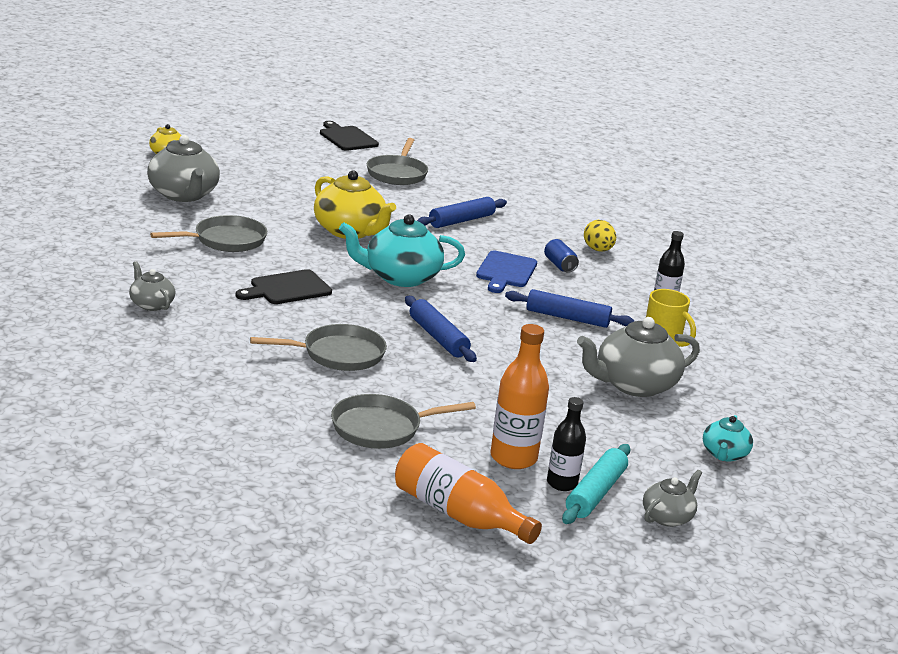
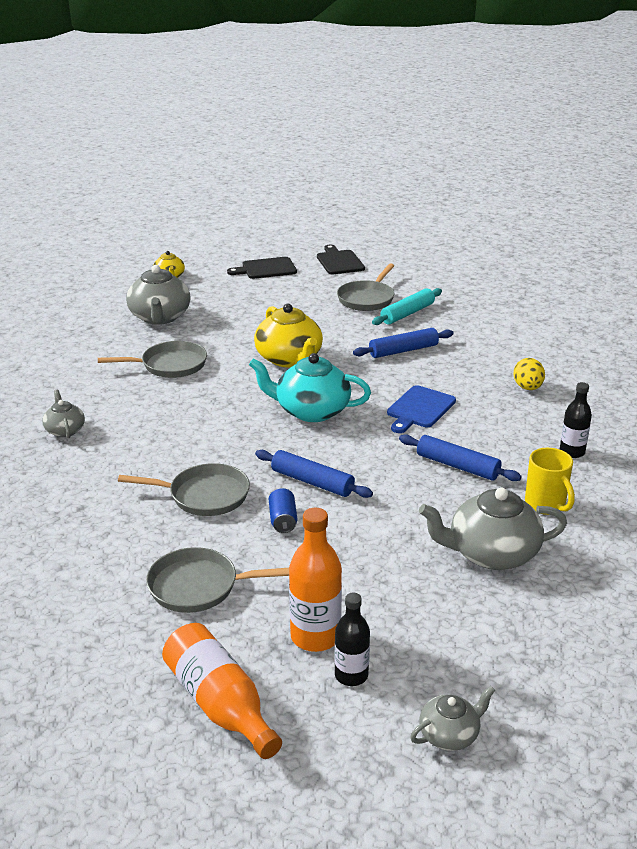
camera: 20 degrees right, 5 degrees up
(287, 288) = (197, 419): black cutting board -> black cutting board (266, 269)
(438, 337) = (312, 482): blue rolling pin -> blue rolling pin turned 45 degrees counterclockwise
(559, 265) = (478, 404): blue can -> blue can (283, 520)
(595, 493) = (382, 692): turquoise rolling pin -> turquoise rolling pin (407, 313)
(724, 454) = (554, 654): turquoise teapot -> none

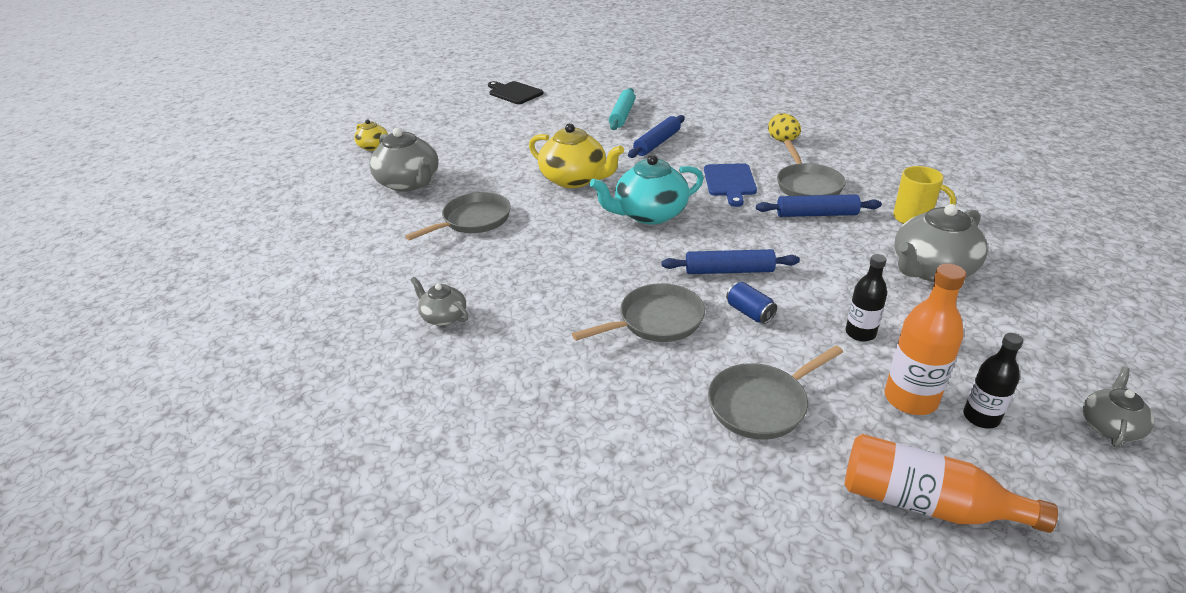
camera: 30 degrees left, 5 degrees up
(266, 269) = (457, 115): black cutting board -> none
(367, 299) = (575, 114): grey pan -> grey pan (807, 185)
(572, 452) = (875, 174): black bottle -> black bottle (860, 333)

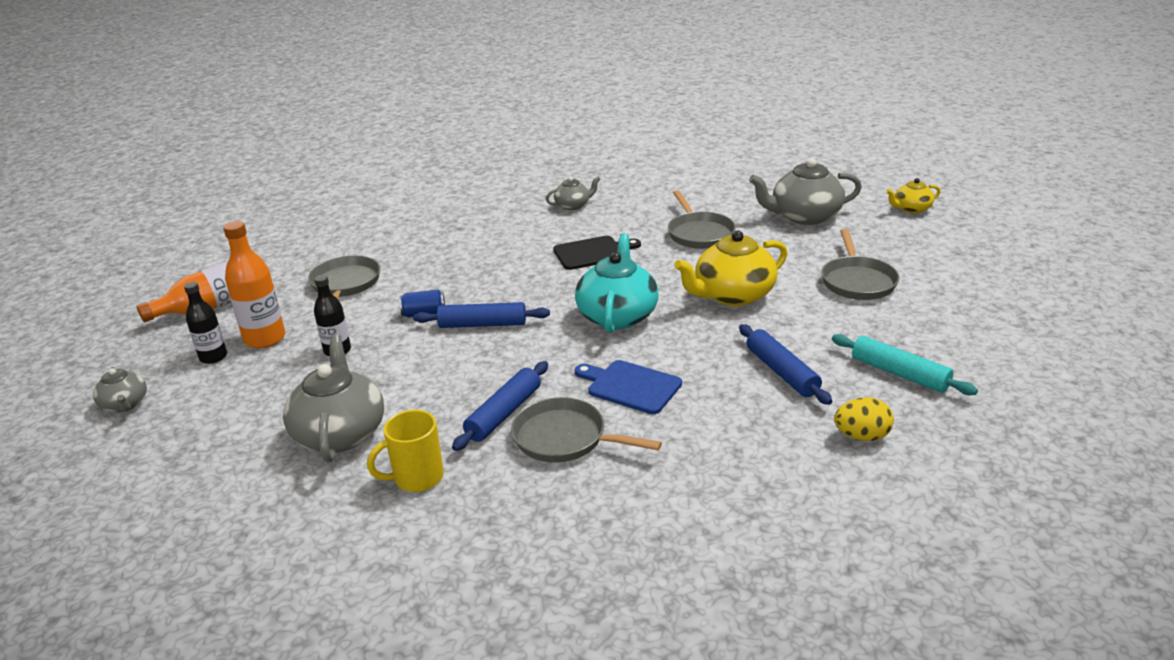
camera: 120 degrees right, 5 degrees down
(514, 93) = (1047, 312): black cutting board -> black cutting board (592, 253)
(656, 321) = (468, 274): grey pan -> grey pan (857, 281)
(729, 271) = (482, 324): blue rolling pin -> blue rolling pin turned 60 degrees clockwise
(782, 140) = (702, 480): yellow egg -> yellow egg (862, 436)

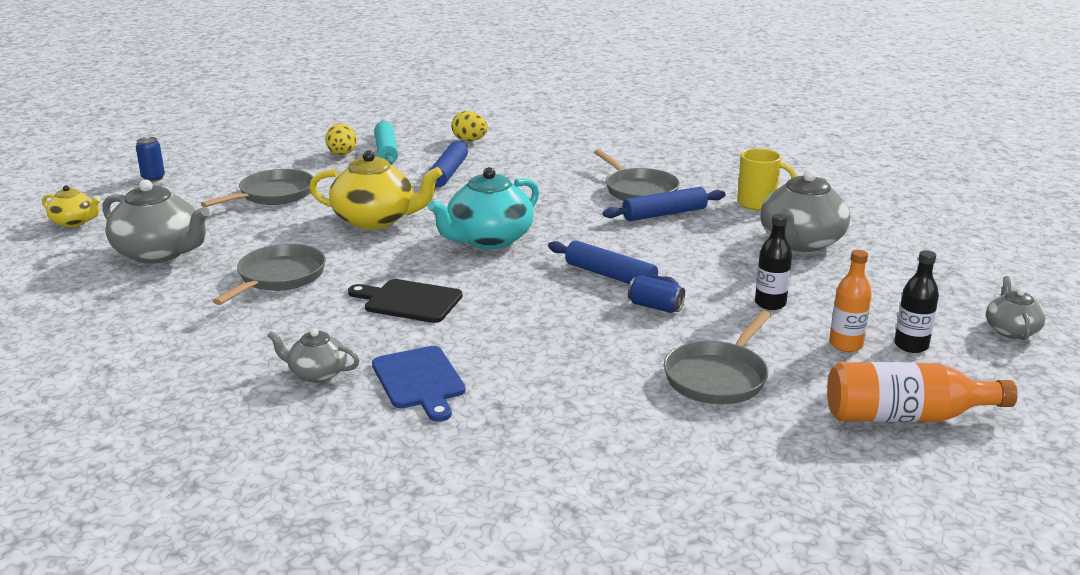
camera: 145 degrees left, 5 degrees down
(265, 339) = (846, 345): orange bottle -> orange bottle, size x0.65
(630, 386) = (556, 198): blue cutting board -> blue cutting board (419, 381)
(923, 348) = (342, 154): none -> yellow egg
(979, 255) = (153, 178): none -> blue can

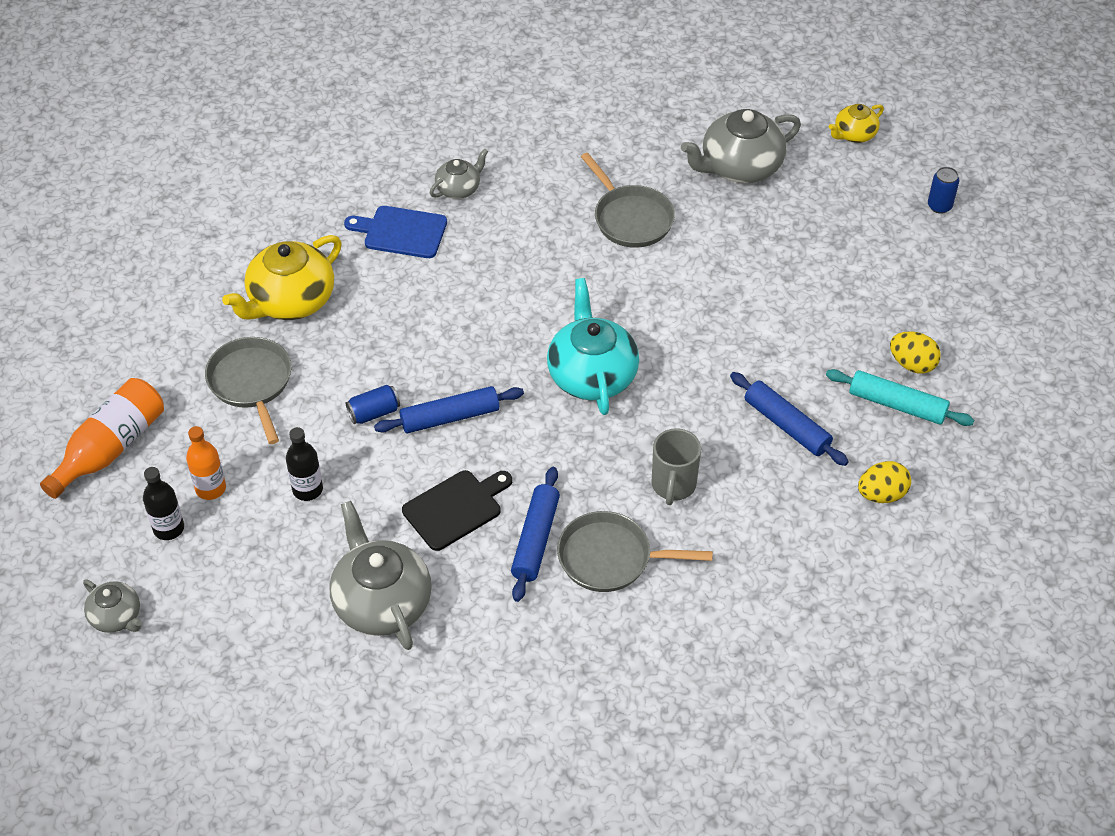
camera: 125 degrees right, 25 degrees up
(273, 195) = (825, 272): grey pan -> none
(376, 220) = (702, 319): yellow teapot -> yellow teapot (290, 301)
(409, 301) = (520, 274): black cutting board -> black cutting board (456, 508)
(551, 189) = (673, 486): none -> grey mug
(758, 204) = (491, 639): yellow mug -> none

